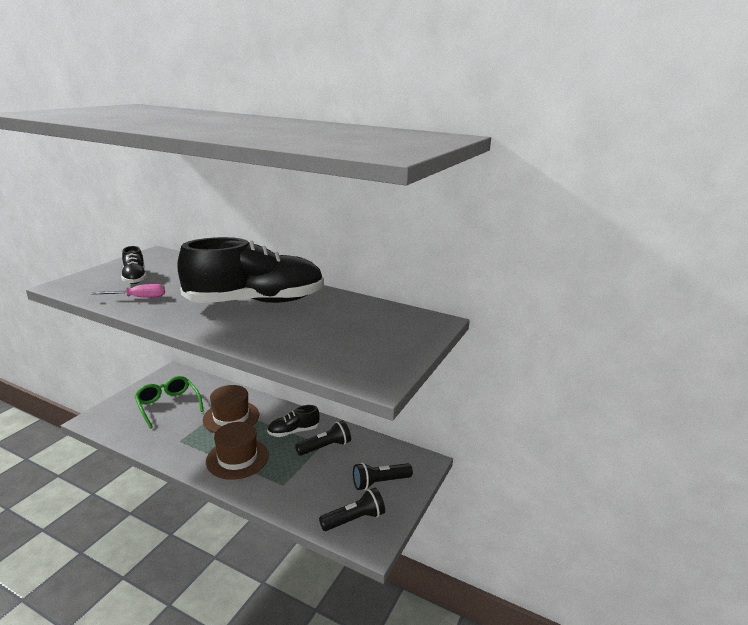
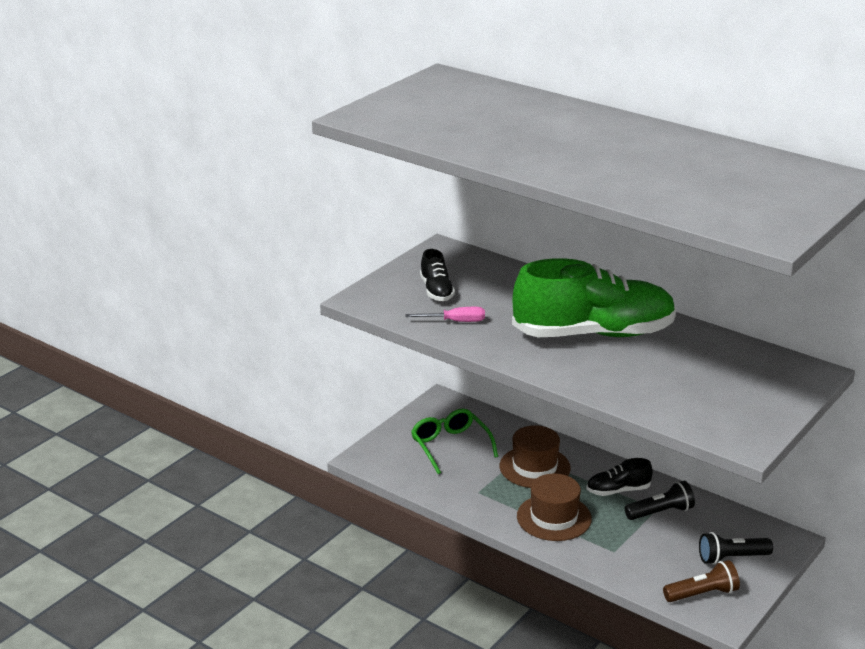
camera: 10 degrees right, 5 degrees up
(256, 302) = (593, 334): black shoe -> green shoe
(354, 519) = (702, 594): black flashlight -> brown flashlight

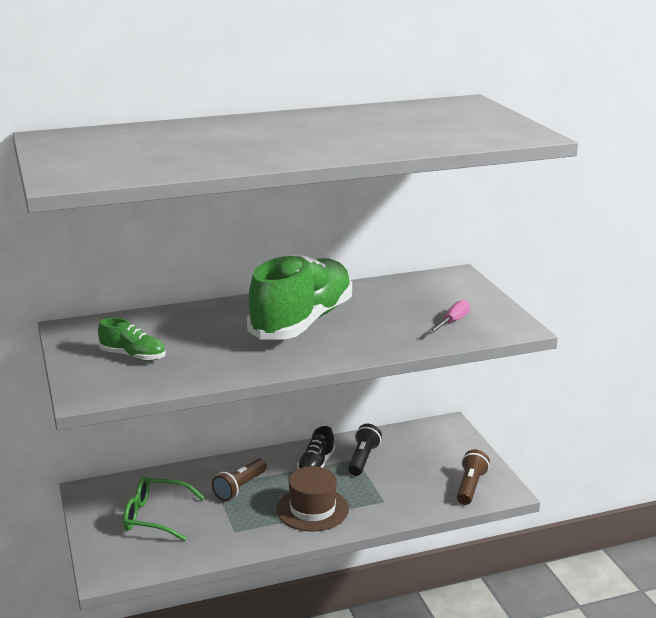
camera: 55 degrees left, 5 degrees down
(436, 291) = (133, 356): black shoe -> green shoe
(455, 321) = (196, 367): pink screwdriver -> pink screwdriver (452, 322)
(534, 467) = (240, 488): brown hat -> brown flashlight
(731, 558) = (444, 456): black flashlight -> none

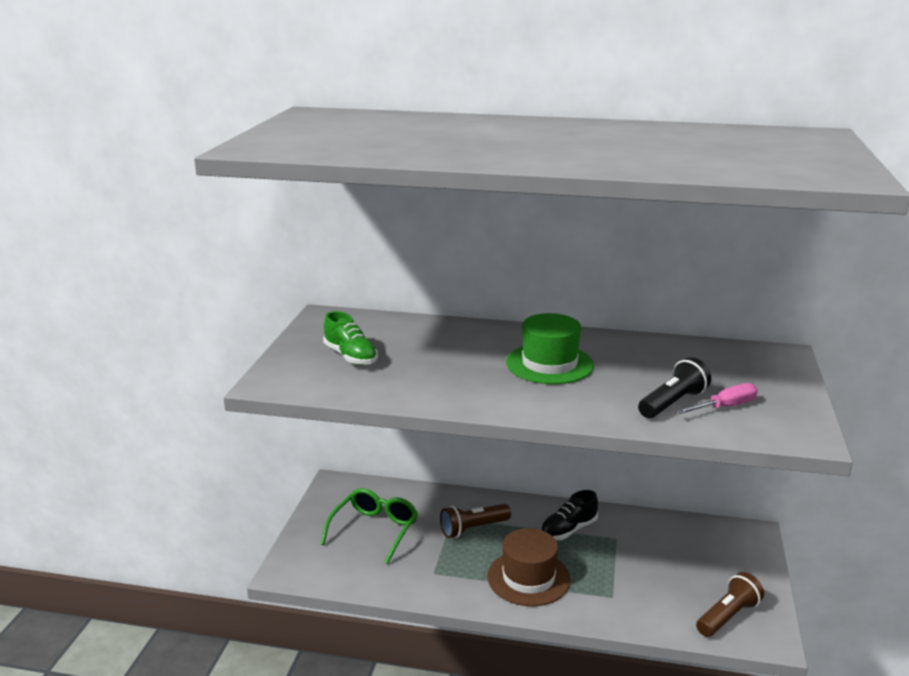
camera: 30 degrees right, 0 degrees up
(156, 516) = (374, 531): green glasses -> green glasses turned 75 degrees clockwise
(302, 322) = (549, 364): green shoe -> green hat
(363, 459) = (623, 541): black flashlight -> black flashlight (673, 403)

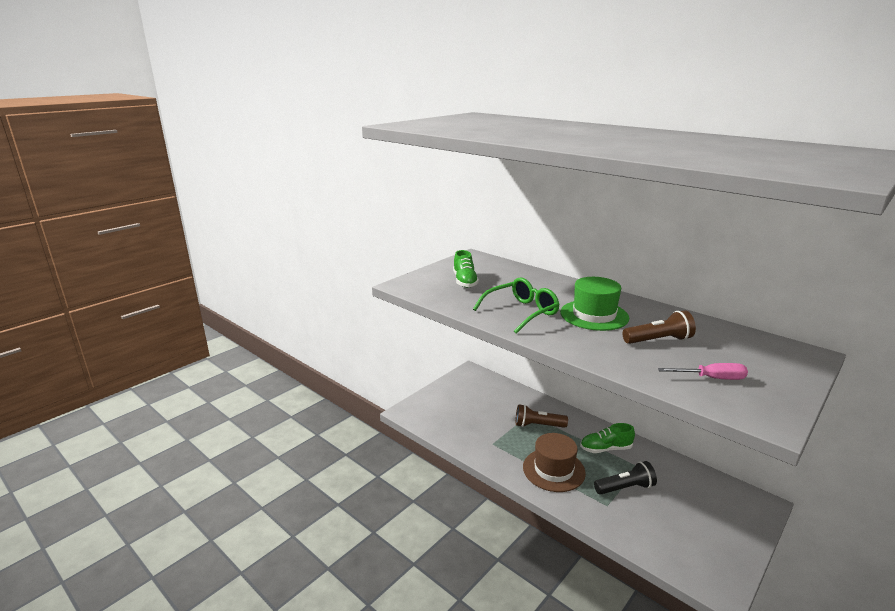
camera: 30 degrees right, 0 degrees up
(374, 531) = (474, 406): green glasses -> green glasses (521, 312)
(568, 530) = (605, 449): black shoe -> green shoe
(673, 403) = (667, 364): black flashlight -> black flashlight (625, 488)
(728, 616) = (694, 556): brown flashlight -> brown flashlight (658, 340)

